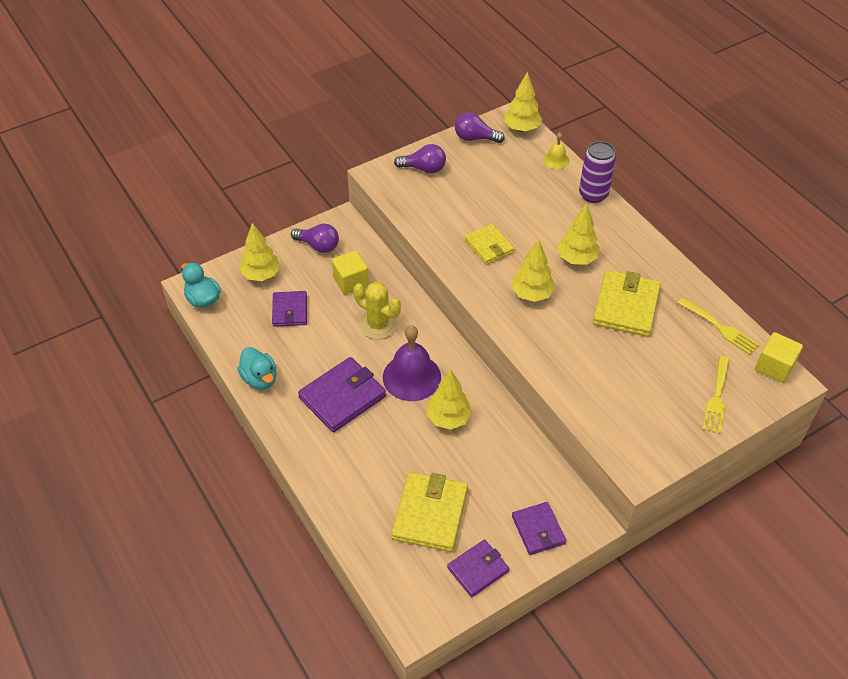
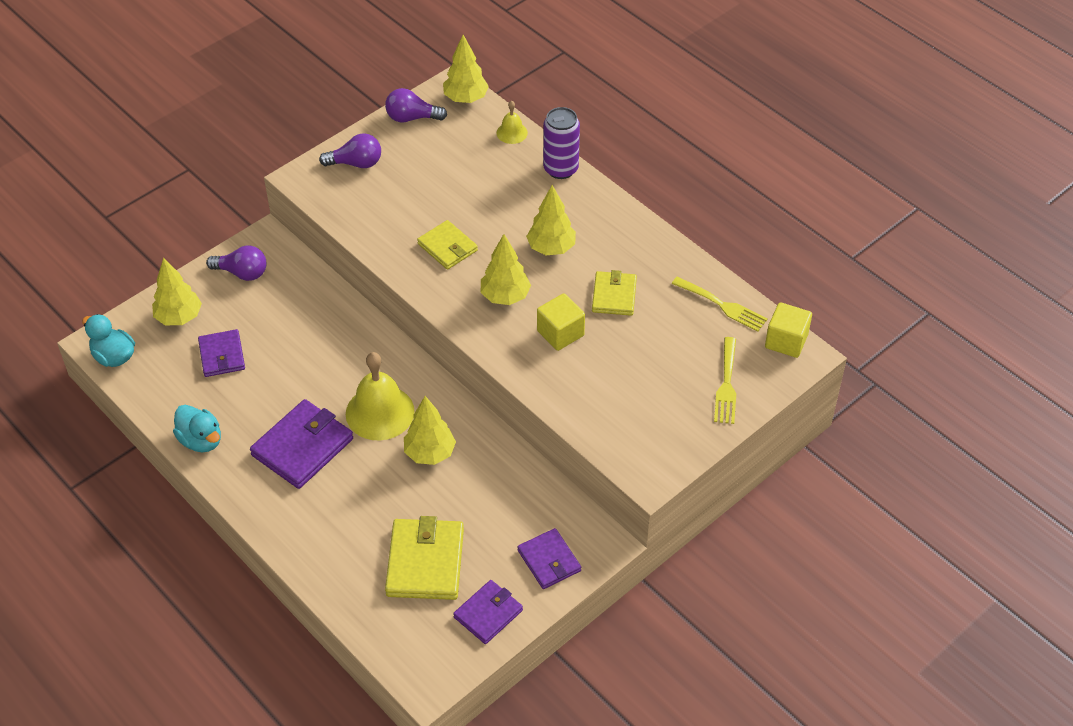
camera: 10 degrees left, 0 degrees up
(350, 281) = (289, 310): yellow cube -> yellow cube (560, 333)
(378, 325) = (330, 357): yellow cactus -> none
(411, 377) = (380, 412): purple bell -> yellow bell
(625, 306) = (614, 296): yellow wallet -> yellow wallet, size x0.63

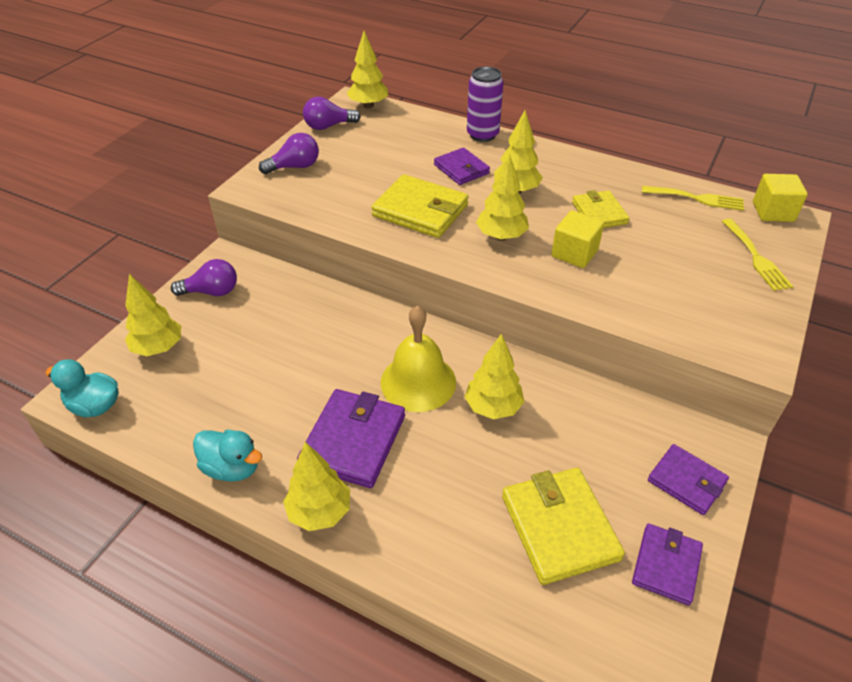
camera: 20 degrees left, 5 degrees down
(222, 355) = (221, 372): purple wallet -> purple wallet (461, 169)
(252, 494) = (319, 512): none -> yellow tree
(447, 247) = (420, 210): yellow wallet -> yellow wallet, size x1.59
(512, 133) = (423, 119): yellow bell -> none

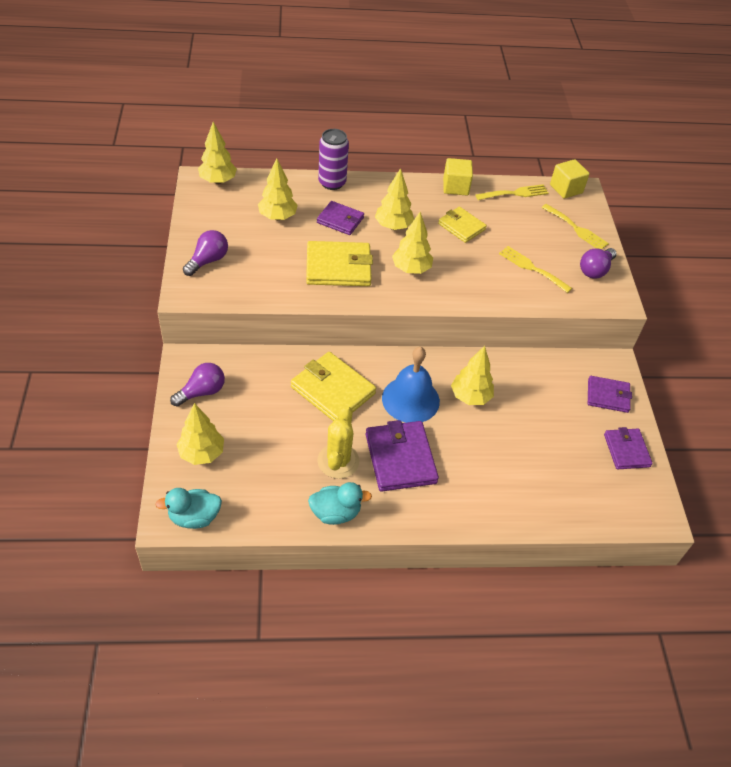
camera: 35 degrees left, 5 degrees up
(283, 413) = (338, 461): none -> yellow cactus
(319, 512) = (416, 513): yellow tree -> yellow tree (277, 217)
(328, 126) = (202, 212): purple light bulb -> purple light bulb (595, 270)
(418, 382) = (410, 399): yellow bell -> blue bell
(559, 527) = (559, 455): yellow wallet -> yellow wallet (332, 390)
(574, 253) = (467, 265): yellow cube -> yellow cube (455, 187)
(658, 281) = (532, 268): none -> yellow fork

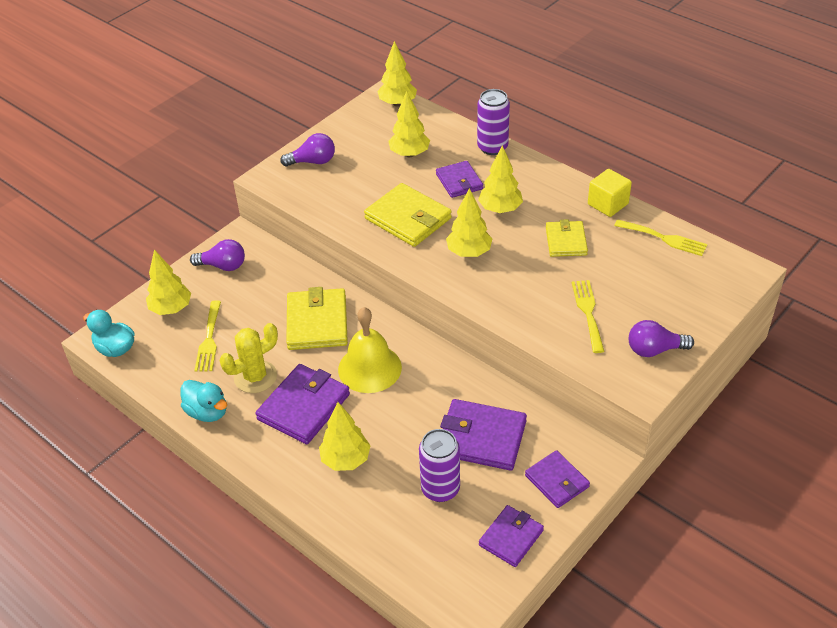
camera: 50 degrees right, 5 degrees down
(410, 399) = (369, 368): blue bell -> yellow bell
(470, 397) = (423, 398): yellow tree -> yellow tree (346, 460)
(536, 399) = (481, 438): none -> purple wallet
(553, 450) = (440, 489): none -> purple can
(566, 189) = (729, 261): yellow cube -> none
(576, 229) = (687, 303): yellow fork -> yellow fork (209, 340)

